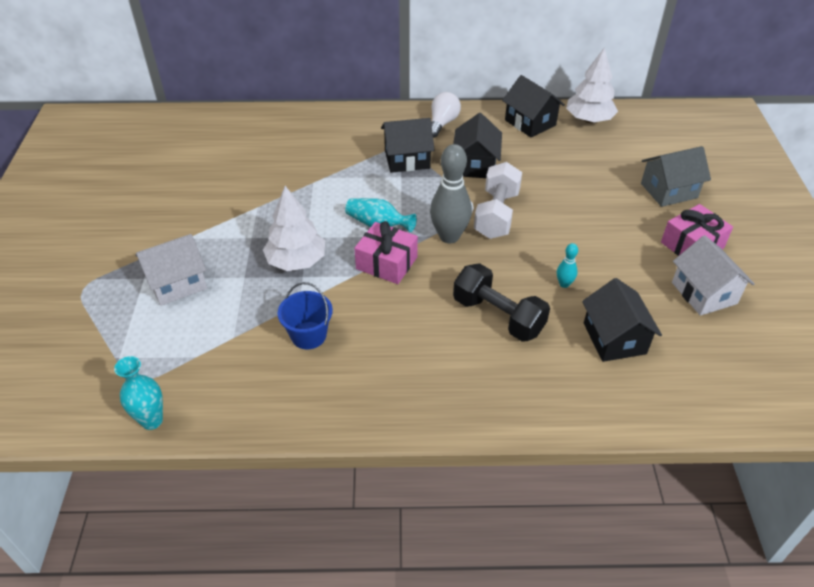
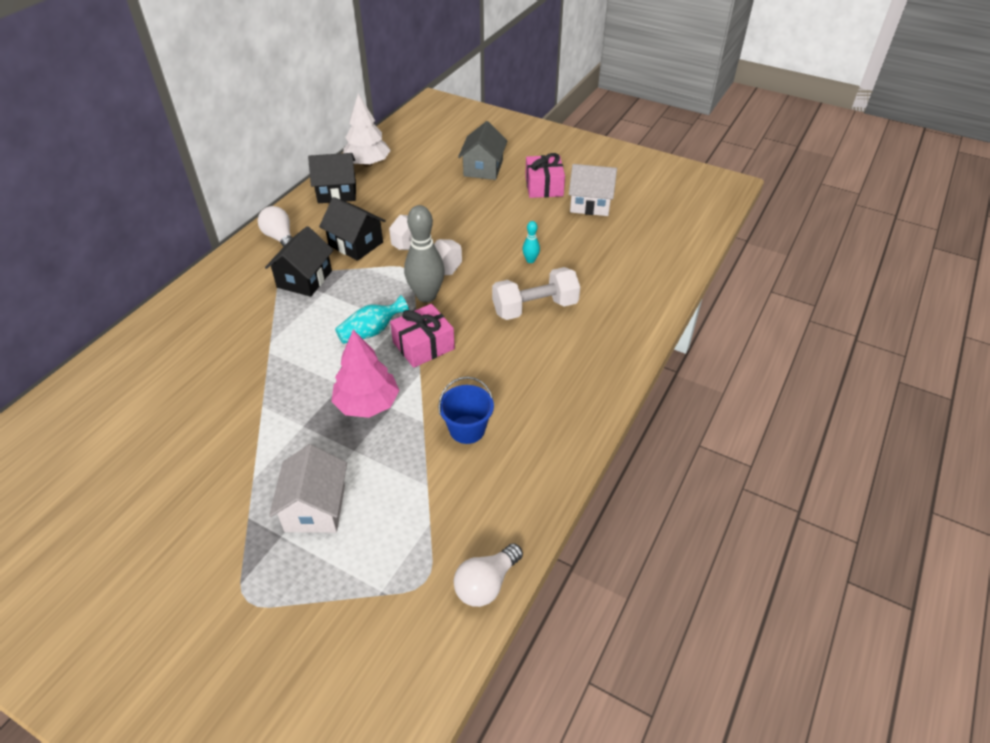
camera: 60 degrees left, 0 degrees up
(152, 420) = (486, 584): turquoise vase -> white light bulb
(296, 261) = (367, 404): white tree -> pink tree
(498, 316) = (535, 308): black dumbbell -> white dumbbell
(614, 338) = (599, 262): black house -> none

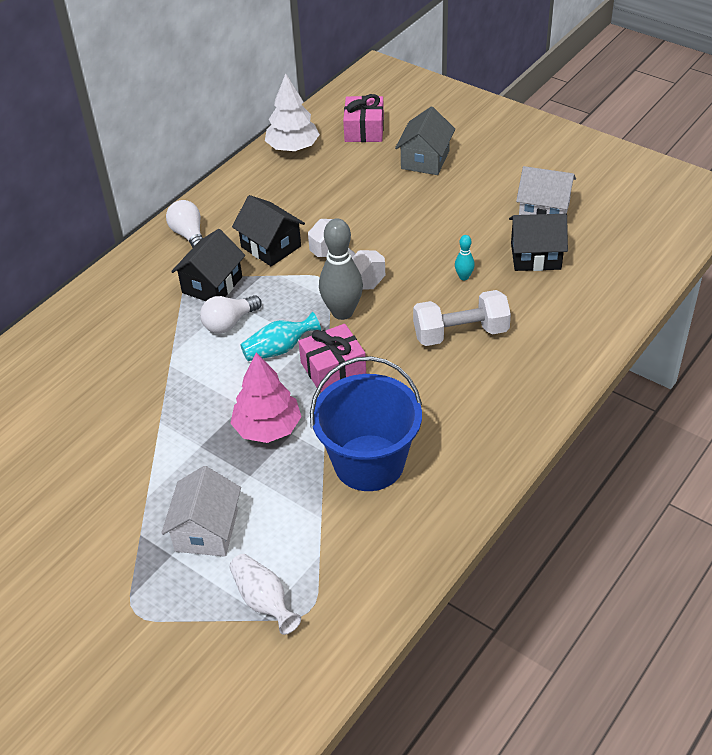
camera: 10 degrees right, 0 degrees up
(337, 192) = (255, 182): black house -> black house (535, 256)
(378, 574) = (263, 600): none -> white vase
(467, 429) = (369, 463): blue bucket -> blue bucket, size x1.87
(486, 584) = (369, 619): white light bulb -> white light bulb (229, 323)
(544, 186) = (493, 186): pink gift -> pink gift (364, 130)

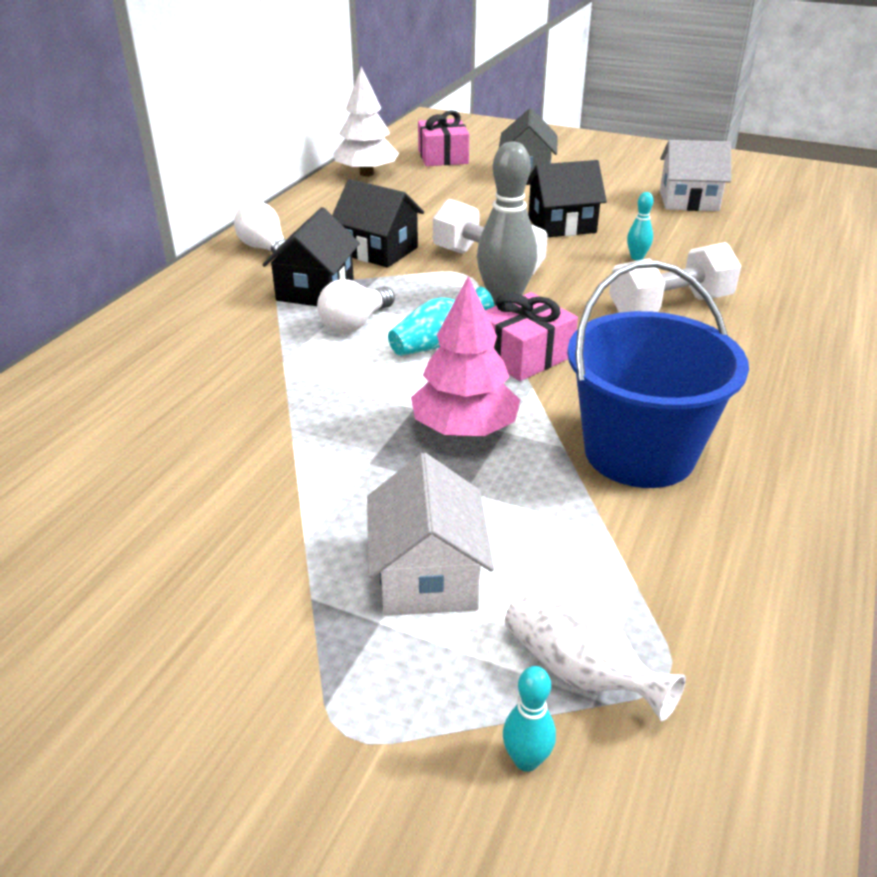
camera: 15 degrees left, 10 degrees down
(216, 641) = (526, 760): none -> turquoise bowling pin
(535, 256) = (708, 235): black house -> black house (561, 225)

